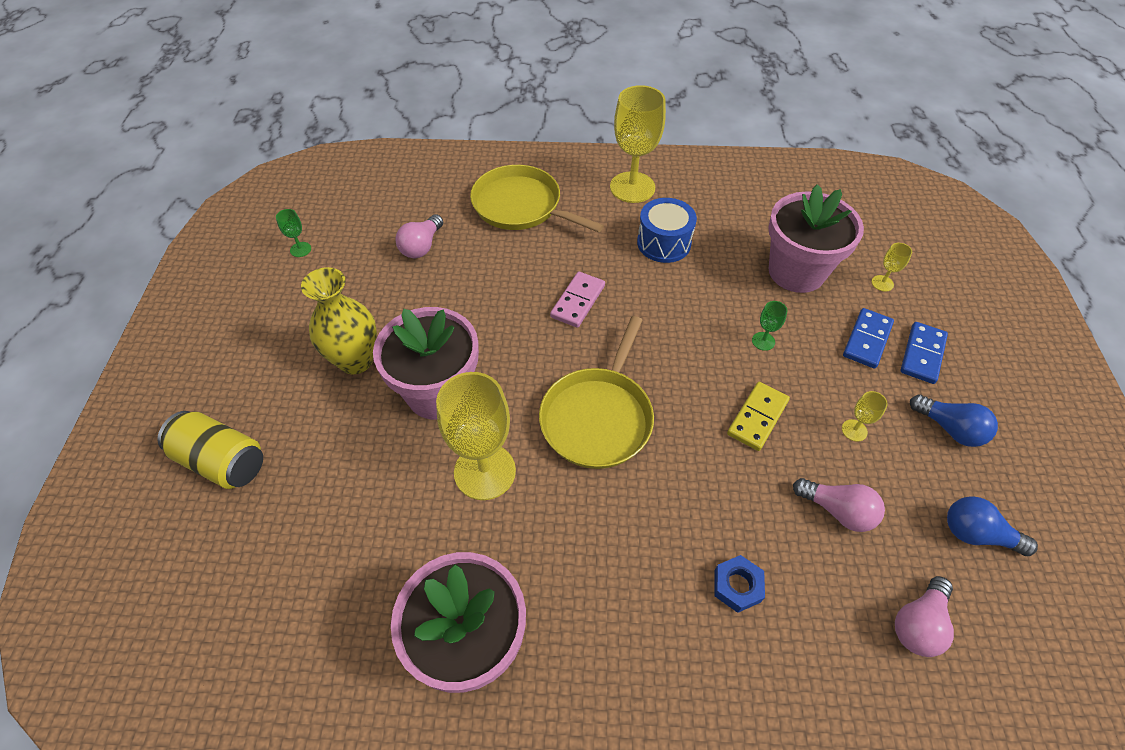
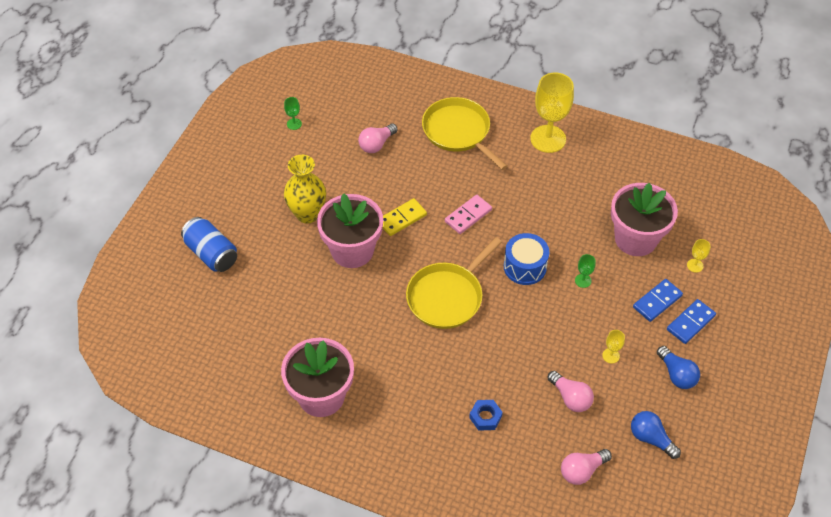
camera: 20 degrees right, 0 degrees up
(222, 461) = (211, 254): yellow can -> blue can
(485, 471) = (363, 307): yellow goblet -> none
(663, 243) = (549, 190): blue drum -> blue drum (525, 267)
(757, 417) = (551, 328): yellow domino -> yellow domino (402, 219)

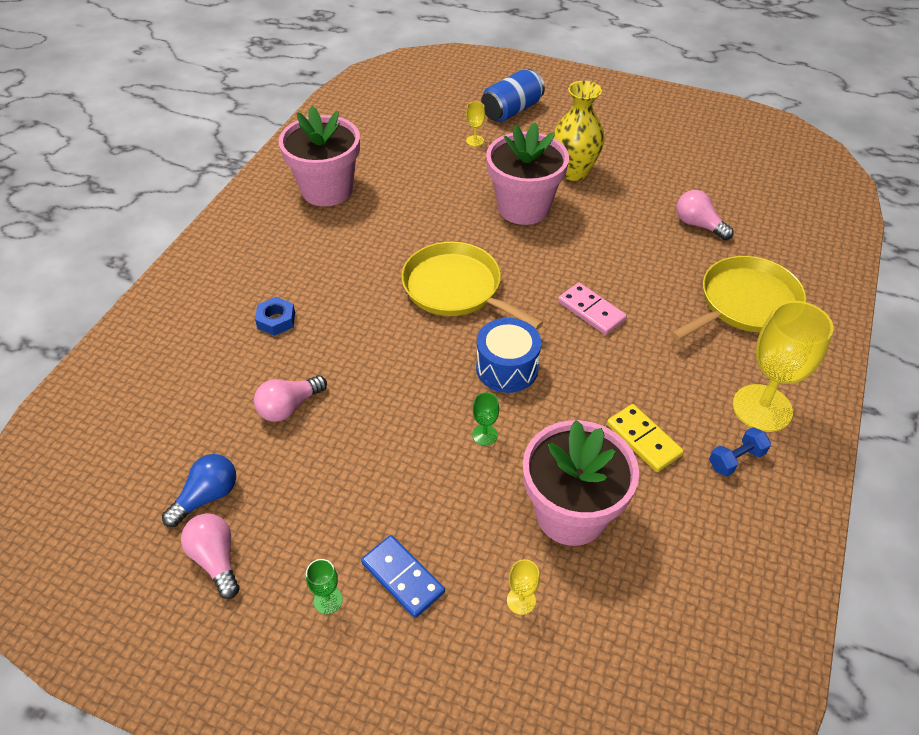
camera: 90 degrees right, 5 degrees down
(294, 124) = (712, 157): green goblet -> green goblet (328, 600)
(402, 219) = (577, 248): yellow domino -> yellow domino (643, 440)
(582, 471) = (179, 412): pink light bulb -> pink light bulb (216, 559)
(587, 157) = (736, 459): none -> blue dumbbell
(611, 355) = (351, 459): yellow goblet -> yellow goblet (475, 141)
(657, 301) = (446, 532): blue domino -> none
(676, 374) = (307, 544): blue light bulb -> none

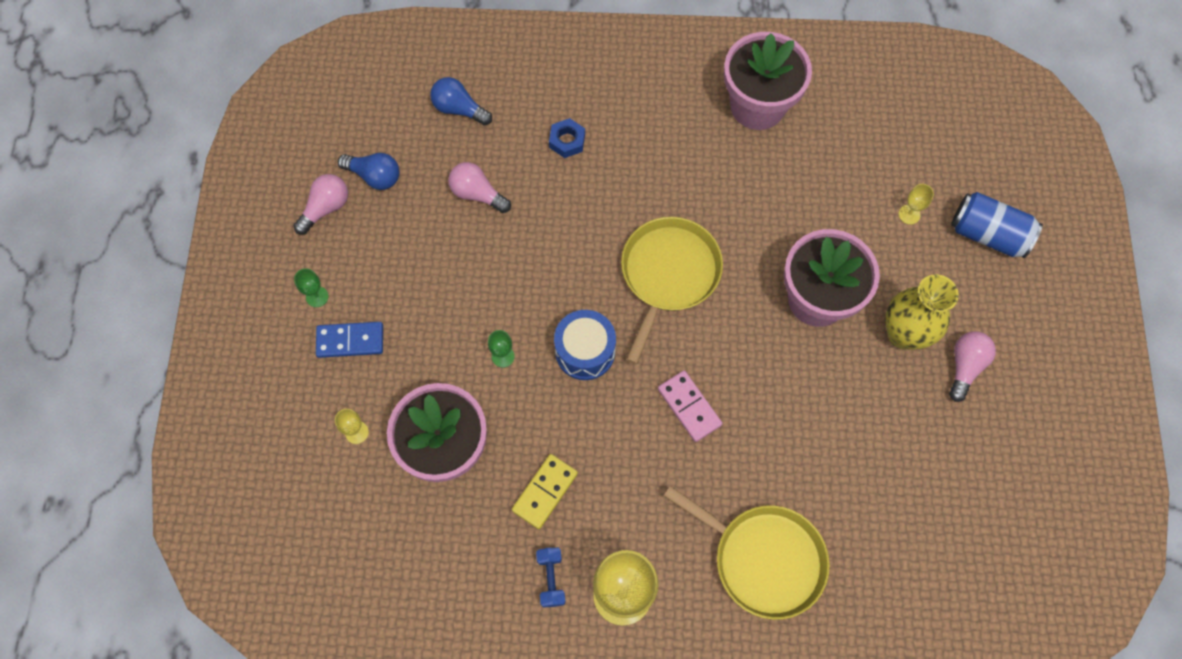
camera: 70 degrees right, 20 degrees up
(179, 396) = (459, 109): none -> blue light bulb
(403, 577) = (350, 341): blue domino -> blue domino turned 60 degrees clockwise
(591, 311) = (689, 407): pink domino -> pink domino turned 60 degrees counterclockwise
(698, 225) = (872, 488): pink light bulb -> pink light bulb (965, 366)
(736, 459) = (551, 579): blue dumbbell -> blue dumbbell turned 45 degrees clockwise

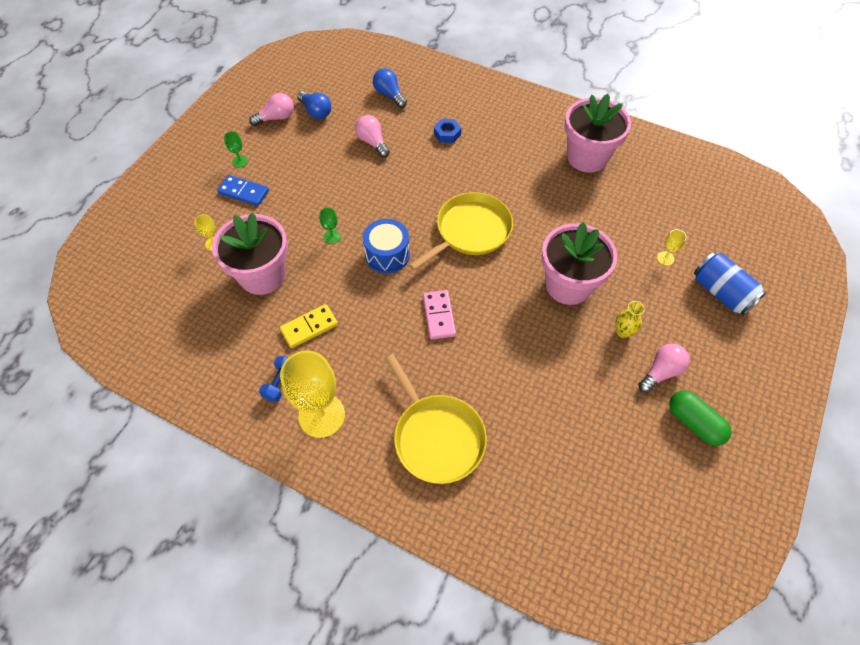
camera: 25 degrees right, 10 degrees down
(903, 334) = (623, 332): yellow vase -> yellow vase, size x0.52
(1023, 412) = (694, 423): none -> green capsule

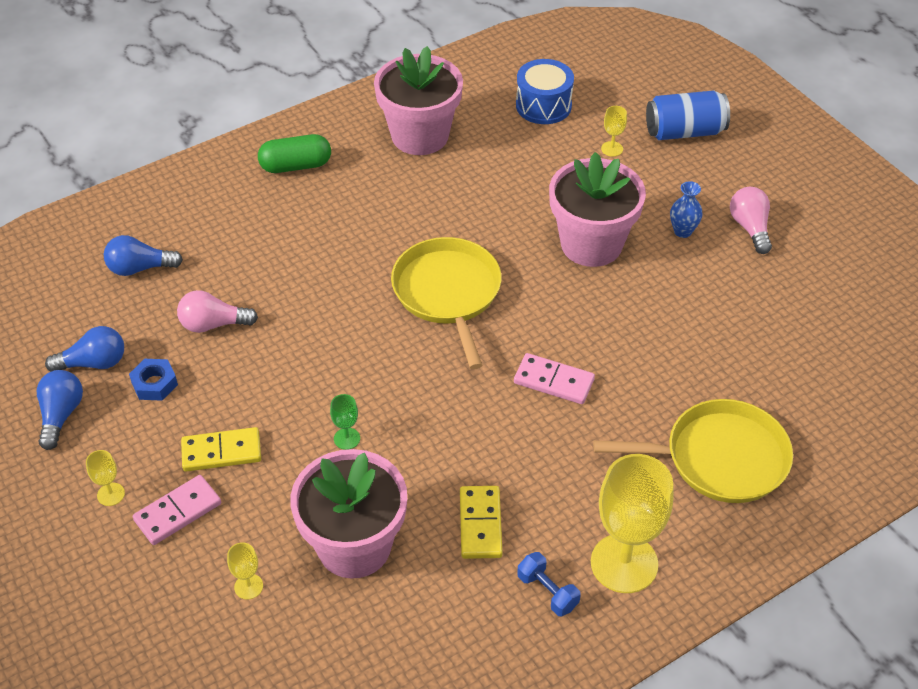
camera: 60 degrees left, 10 degrees down
(240, 161) = (111, 494): green goblet -> yellow goblet
(243, 192) = (178, 512): blue domino -> pink domino
(276, 118) = (61, 415): pink light bulb -> blue light bulb
(291, 189) = (221, 452): none -> yellow domino
(387, 254) = (422, 391): blue drum -> blue drum (543, 105)
(447, 134) = (268, 242): blue nut -> blue nut (154, 384)
(623, 332) = (682, 231): yellow vase -> blue vase
(694, 423) = (822, 234): green capsule -> green capsule (296, 166)

